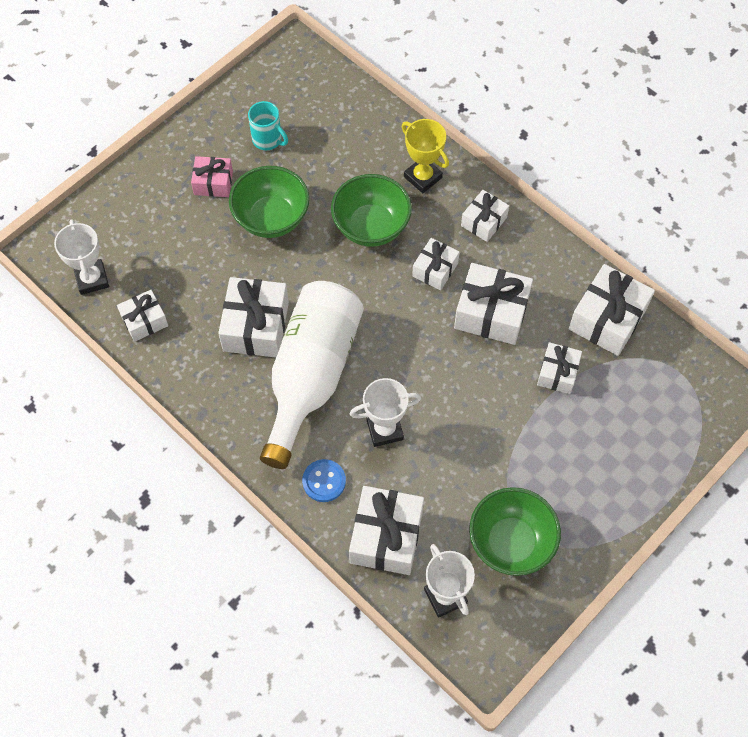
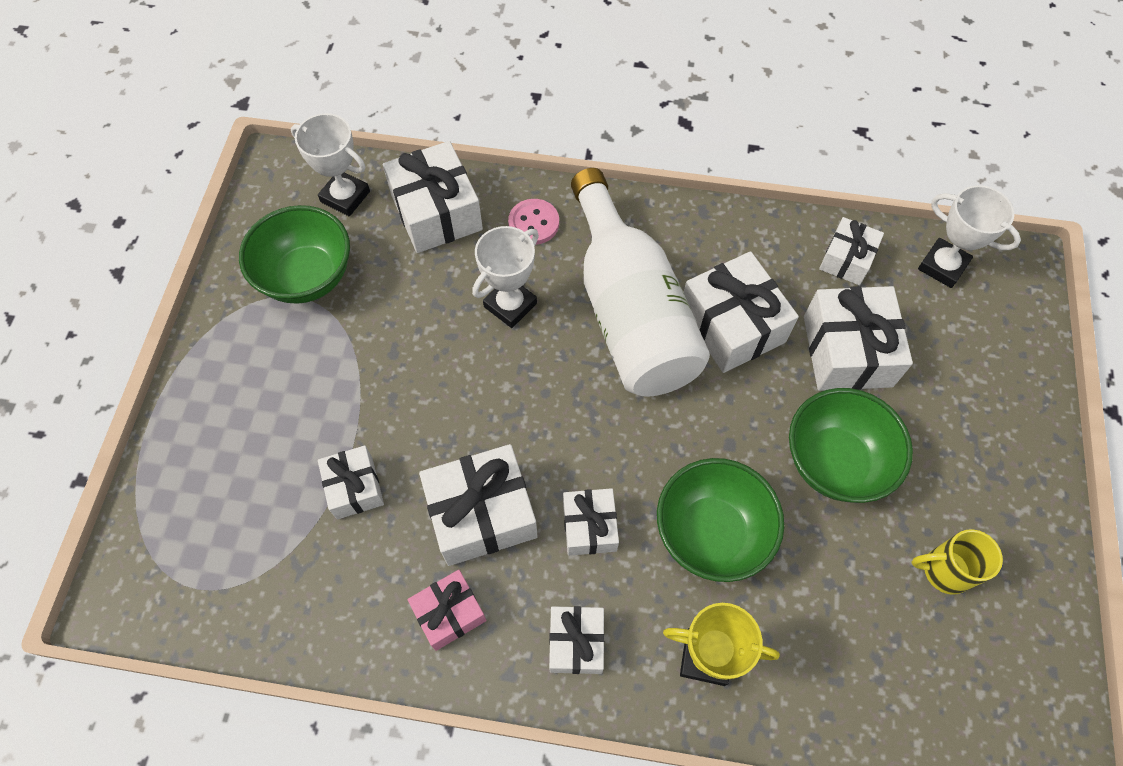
camera: 145 degrees right, 0 degrees up
(213, 183) = (944, 461): pink gift -> pink gift (449, 613)
(268, 140) = (944, 570): turquoise mug -> yellow mug
(324, 481) = (533, 223): blue button -> pink button
(607, 319) = (327, 604): white gift -> white gift (847, 351)

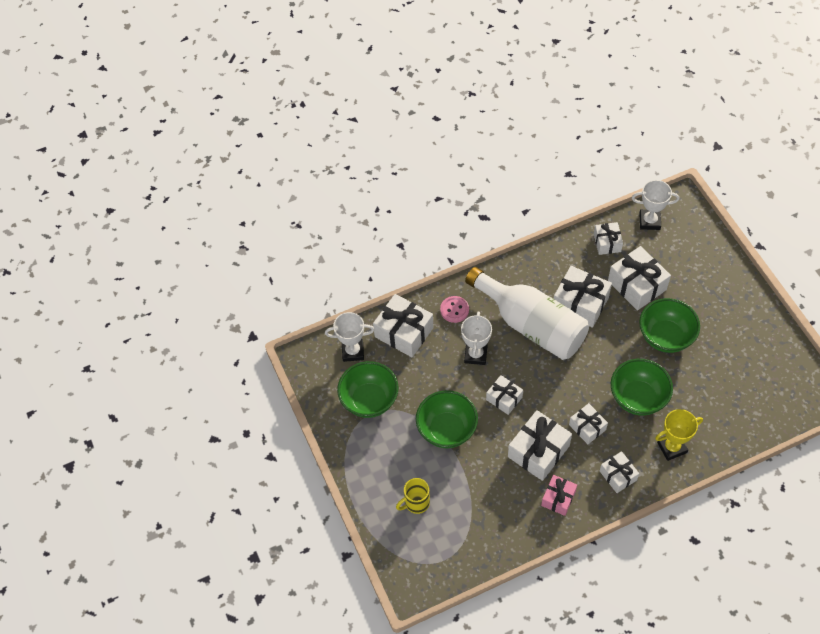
camera: 30 degrees left, 5 degrees down
(354, 487) = (475, 476): white gift -> white gift (504, 398)
(375, 388) = (447, 429): none -> green bowl
(944, 570) = (737, 354): yellow mug -> yellow mug (416, 503)

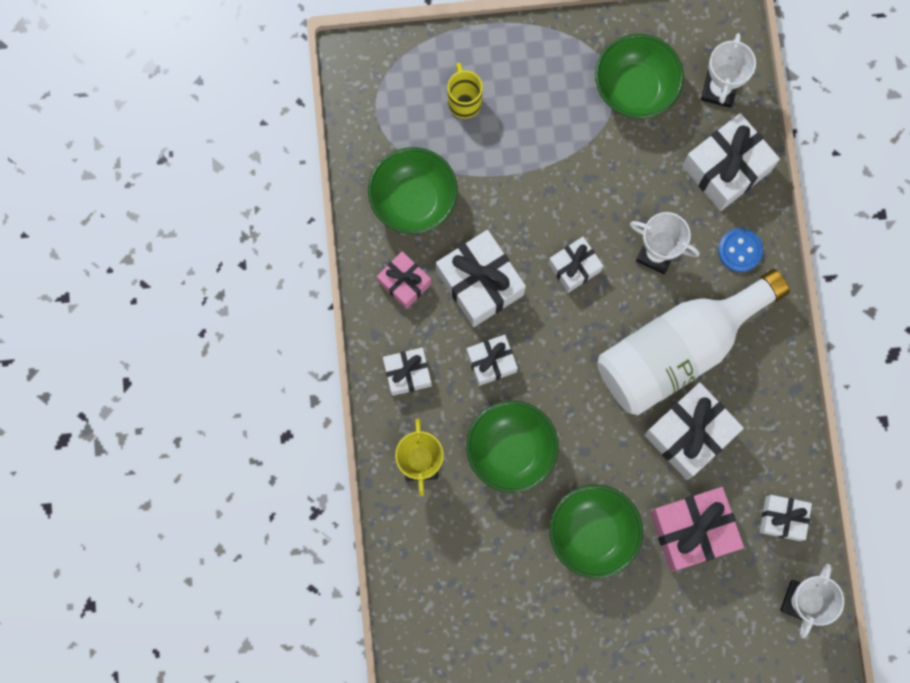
camera: 105 degrees right, 20 degrees up
(447, 429) = (554, 175): green bowl -> green bowl (413, 200)
(454, 310) = (740, 250): pink button -> blue button
(637, 285) = (693, 530): white gift -> pink gift

